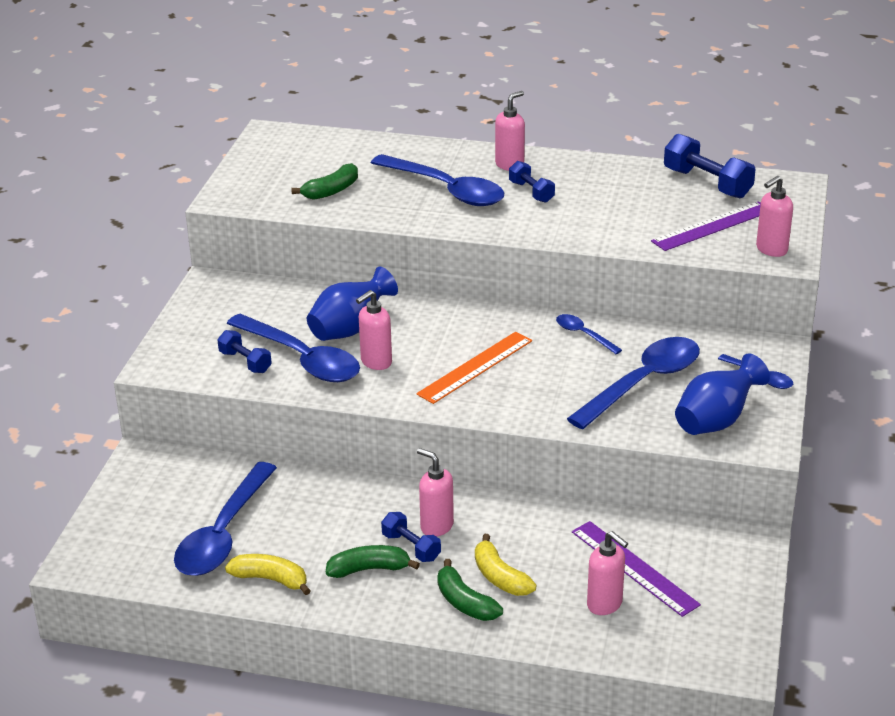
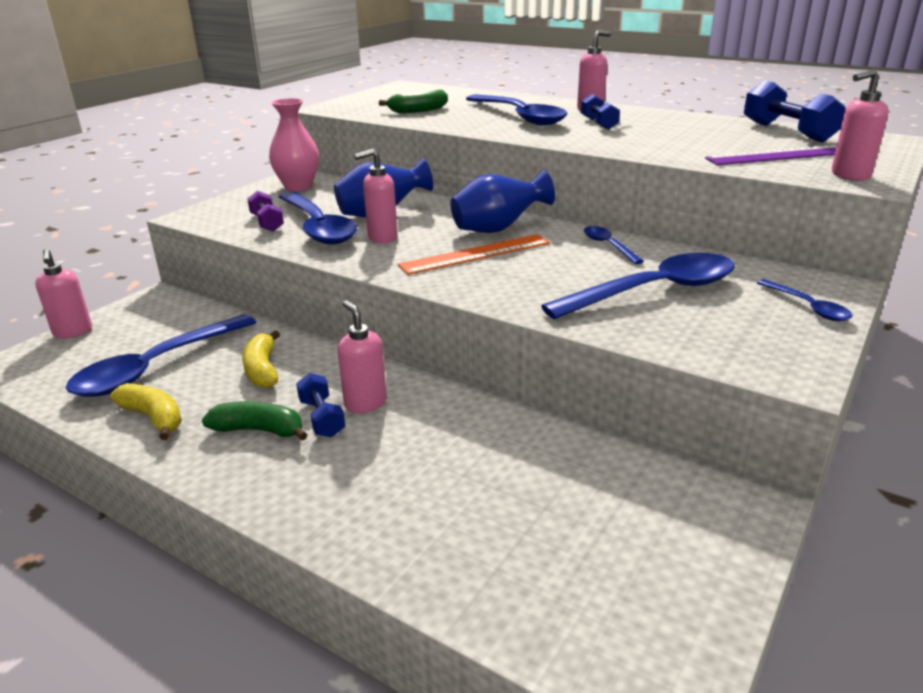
camera: 20 degrees right, 5 degrees down
(227, 300) = (298, 187): none -> pink vase
(245, 362) = (267, 223): blue dumbbell -> purple dumbbell
(465, 602) = (332, 492): green banana -> none
(500, 577) = (395, 472): yellow banana -> yellow banana (262, 370)
(605, 604) = (505, 540): pink soap dispenser -> pink soap dispenser (73, 332)
(634, 567) = (570, 501): purple ruler -> none
(716, 421) = (732, 339): blue vase -> blue vase (498, 229)

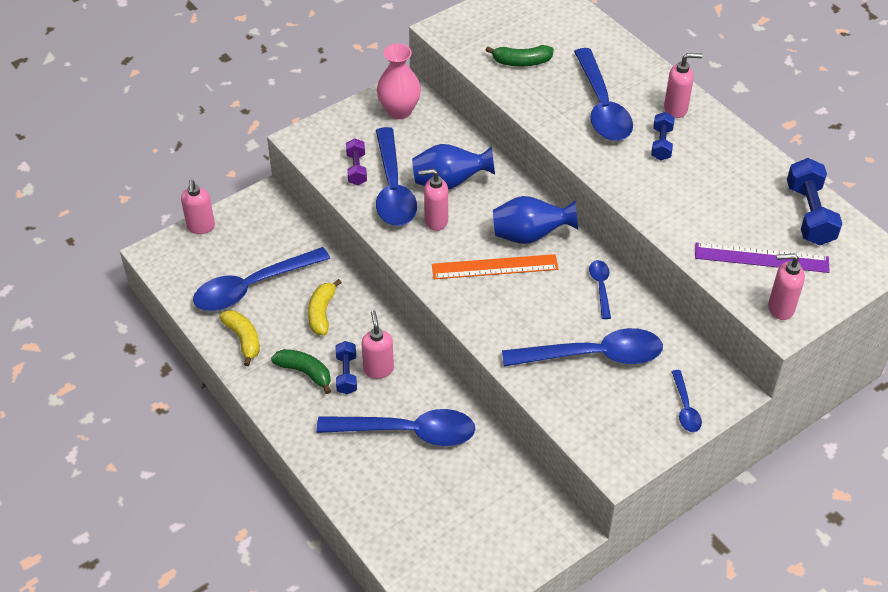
camera: 20 degrees right, 20 degrees up
(442, 456) = (407, 432): none -> blue spoon

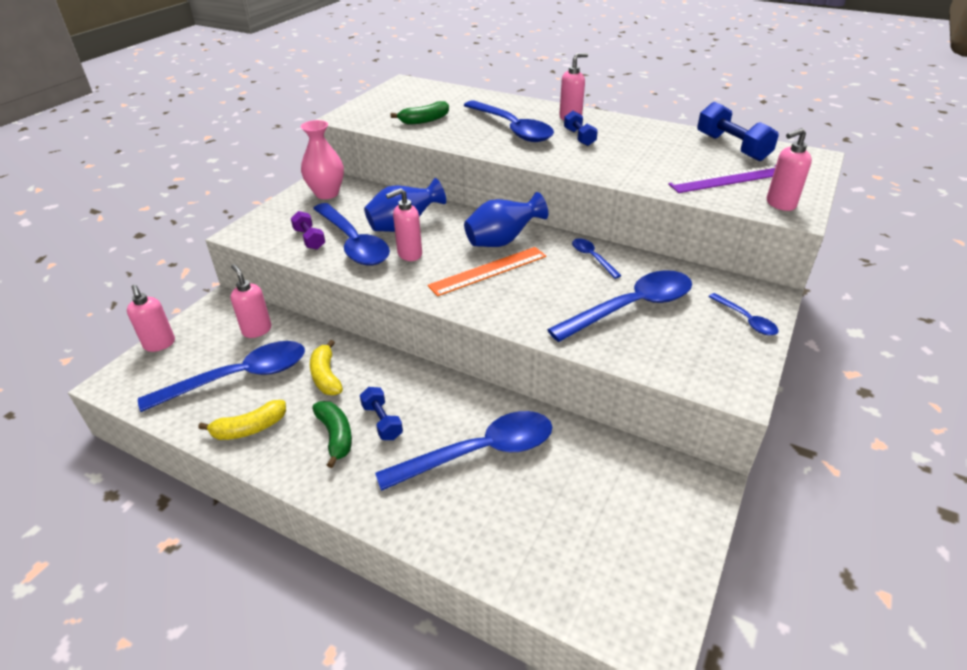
camera: 25 degrees left, 10 degrees down
(243, 339) = (249, 428): yellow banana -> yellow banana turned 120 degrees clockwise
(252, 287) = (239, 377): blue spoon -> blue spoon turned 150 degrees counterclockwise
(305, 372) = (335, 436): green banana -> green banana turned 60 degrees clockwise
(378, 369) = (413, 405): pink soap dispenser -> pink soap dispenser (257, 330)

